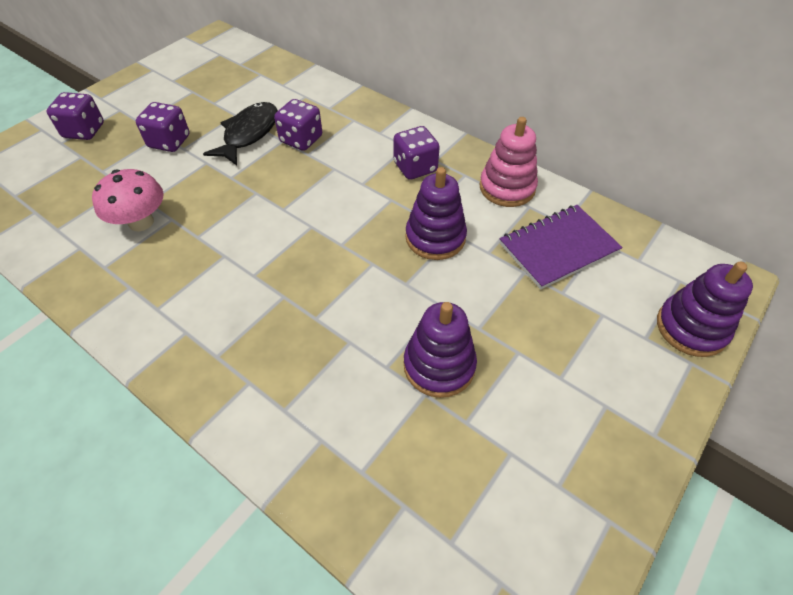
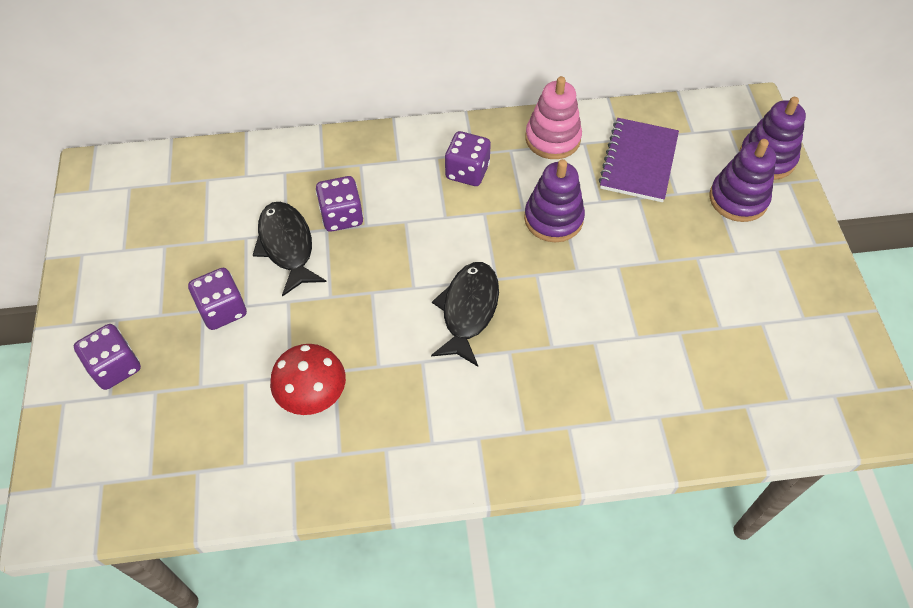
camera: 45 degrees left, 5 degrees up
(141, 222) = (313, 395): pink mushroom -> red mushroom
(295, 249) = (468, 310): none -> black fish
(439, 365) = (665, 307): purple stacking toy -> purple stacking toy (738, 199)

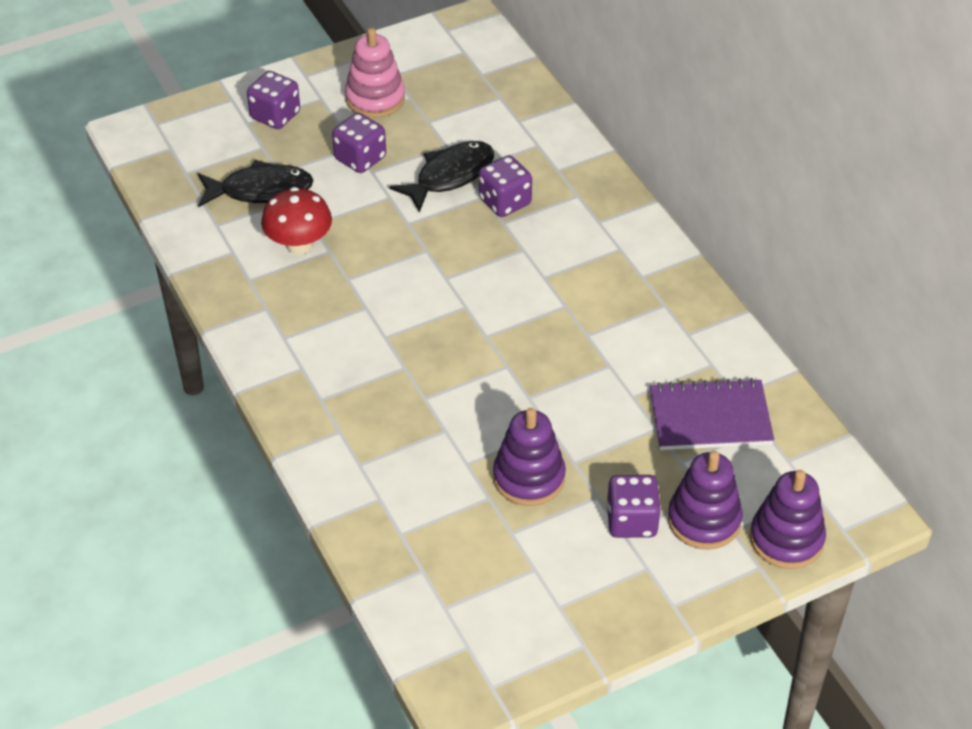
camera: 70 degrees right, 10 degrees down
(467, 171) = (613, 278): purple dice -> purple dice (631, 521)
(468, 310) = (438, 324): black fish -> black fish (261, 190)
(552, 138) = (701, 335): pink stacking toy -> pink stacking toy (375, 98)
(553, 219) = (587, 362): purple stacking toy -> purple stacking toy (529, 478)

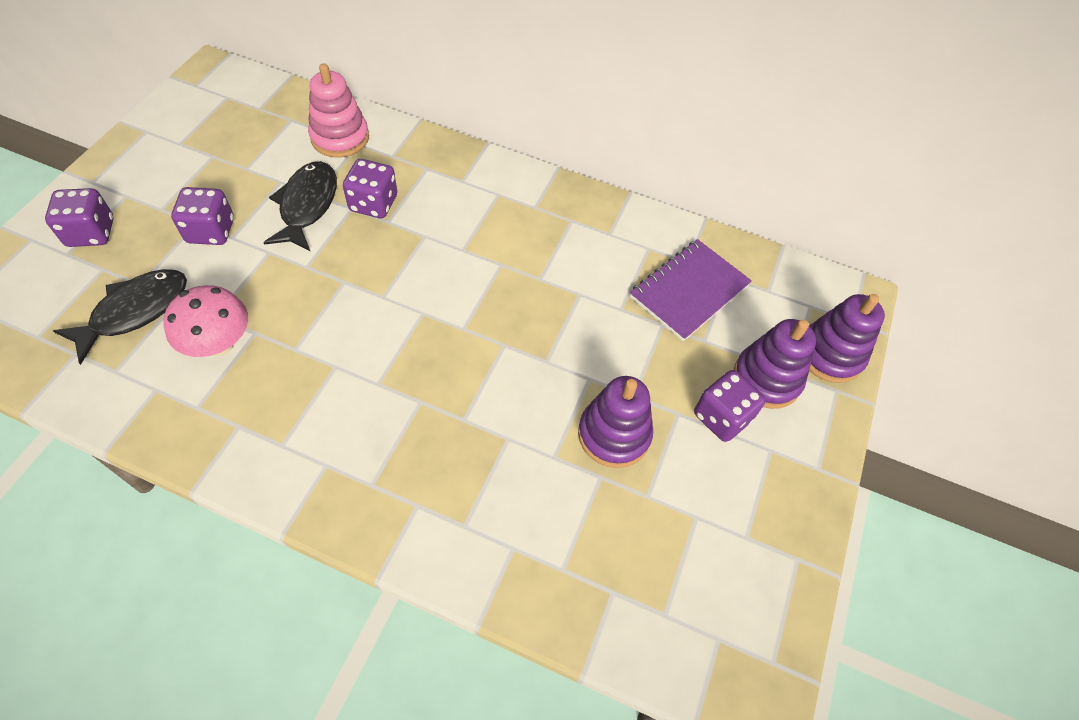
camera: 45 degrees left, 10 degrees up
(299, 244) = (219, 343): red mushroom -> pink mushroom
(375, 98) = (179, 171): pink stacking toy -> pink stacking toy (340, 137)

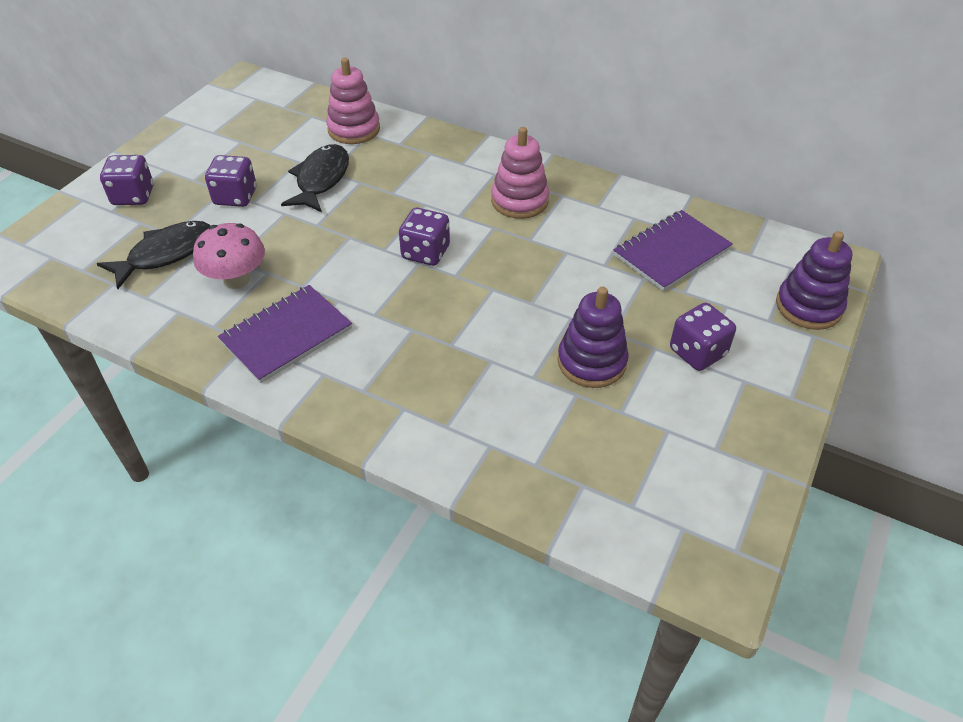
camera: 10 degrees right, 10 degrees down
(281, 416) = (286, 335): none -> purple notebook
(373, 203) = (380, 179): purple dice -> purple dice (425, 252)
(527, 229) = (519, 201): none -> pink stacking toy
(766, 378) = (744, 324): purple stacking toy -> none

